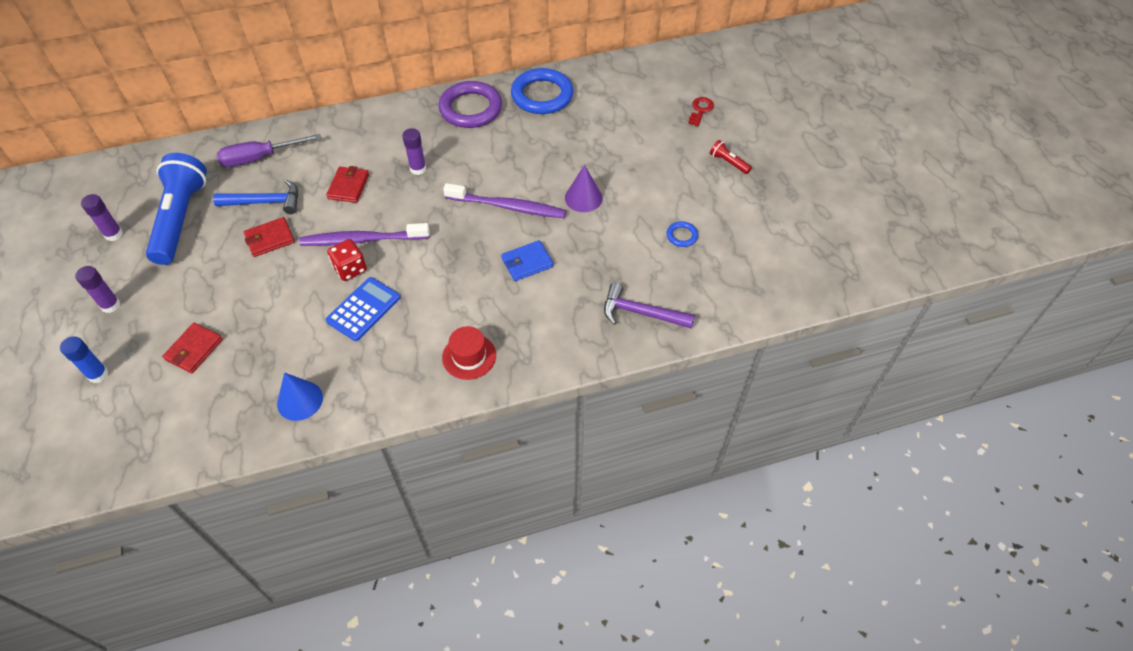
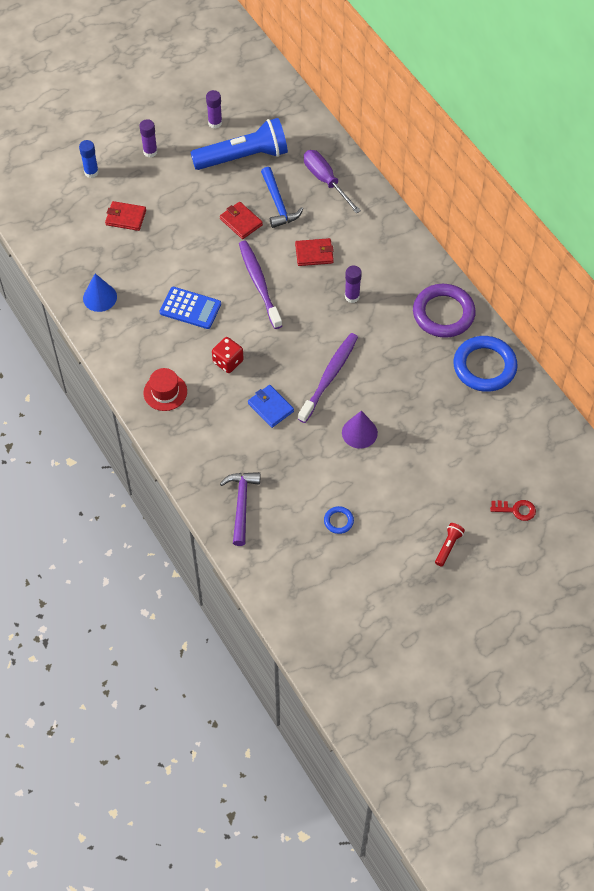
camera: 75 degrees right, 5 degrees up
(350, 269) = (227, 286): red dice -> red dice (228, 361)
(508, 207) = (329, 376): purple toothbrush -> purple toothbrush turned 150 degrees counterclockwise

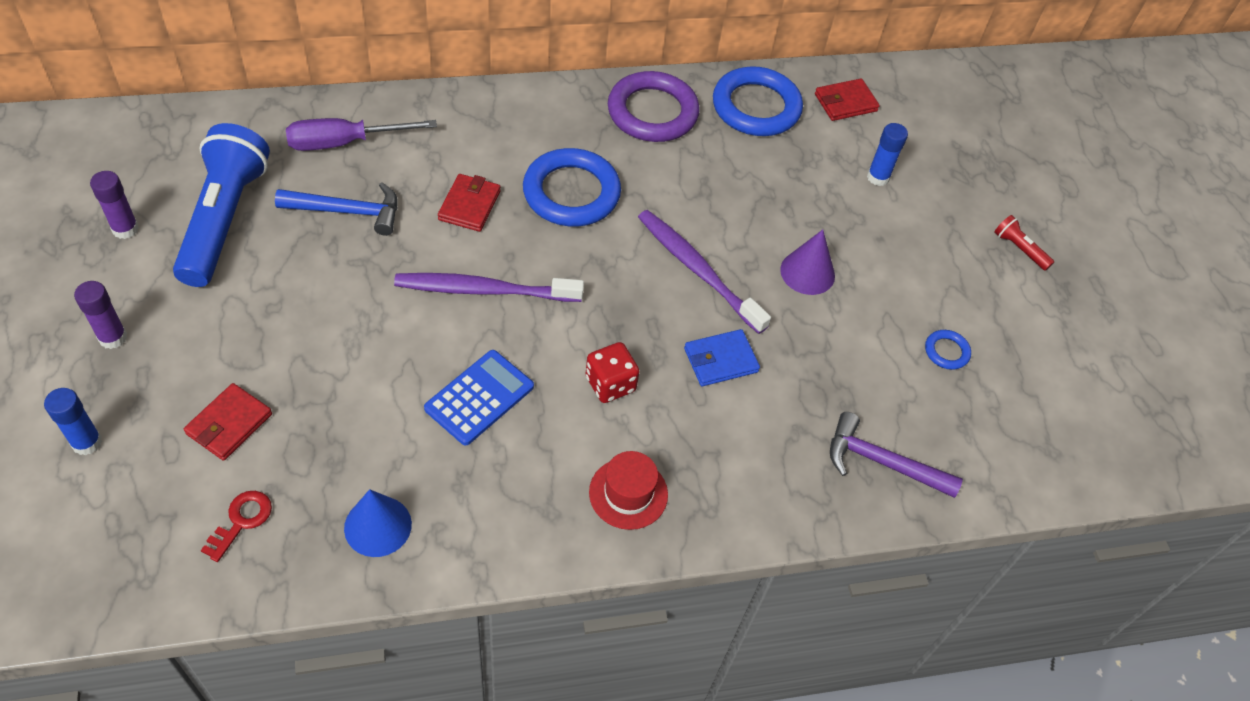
camera: 75 degrees left, 5 degrees down
(241, 222) = (350, 269): red wallet -> red wallet (845, 103)
(352, 296) = (571, 193): purple glue stick -> blue ring
(463, 451) = (878, 177): none -> blue glue stick
(516, 510) = (982, 163): red key -> red key (241, 521)

